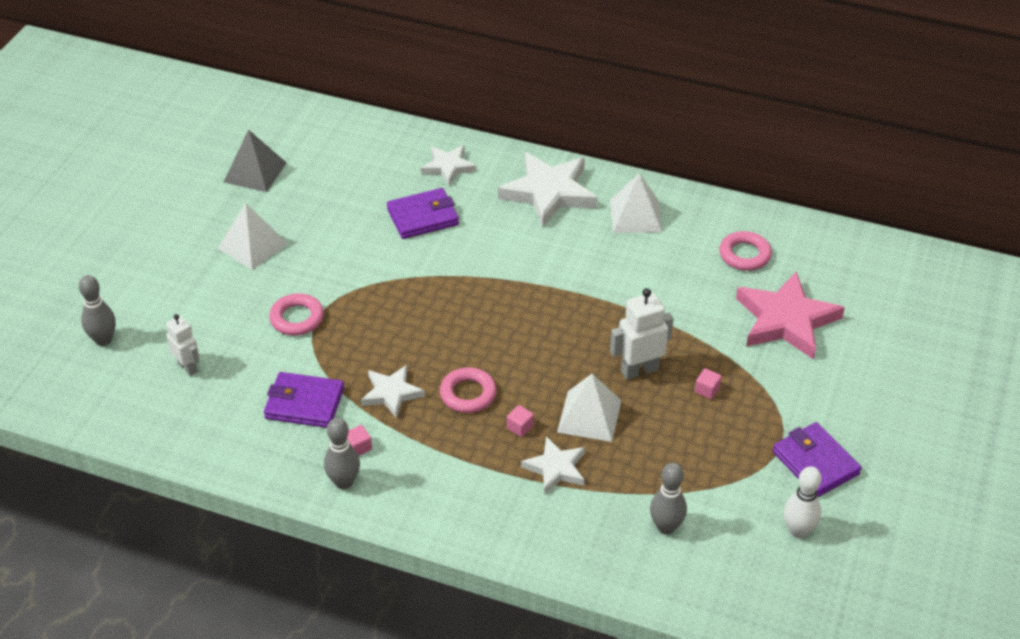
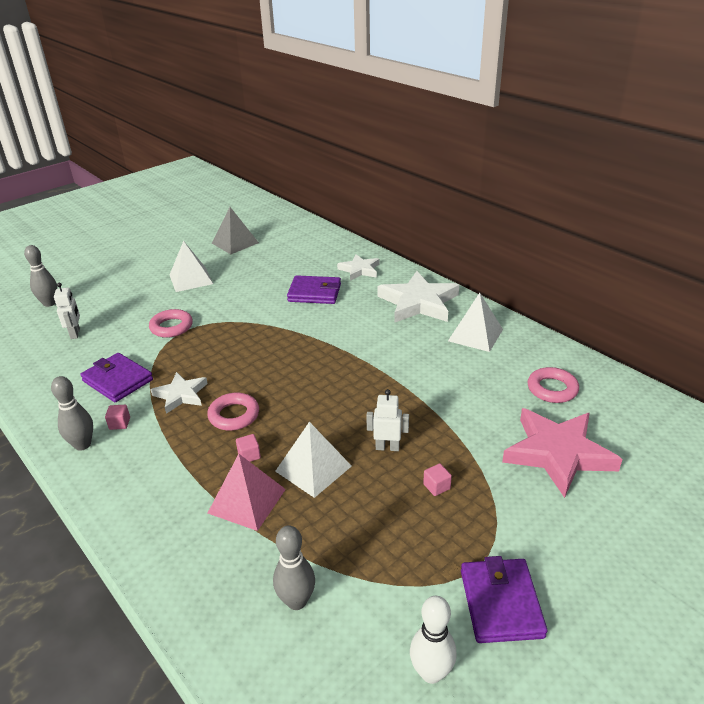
camera: 30 degrees right, 10 degrees down
(556, 468) = (247, 501): white star -> pink pyramid
(639, 370) = (387, 447): white robot -> white robot, size x0.66

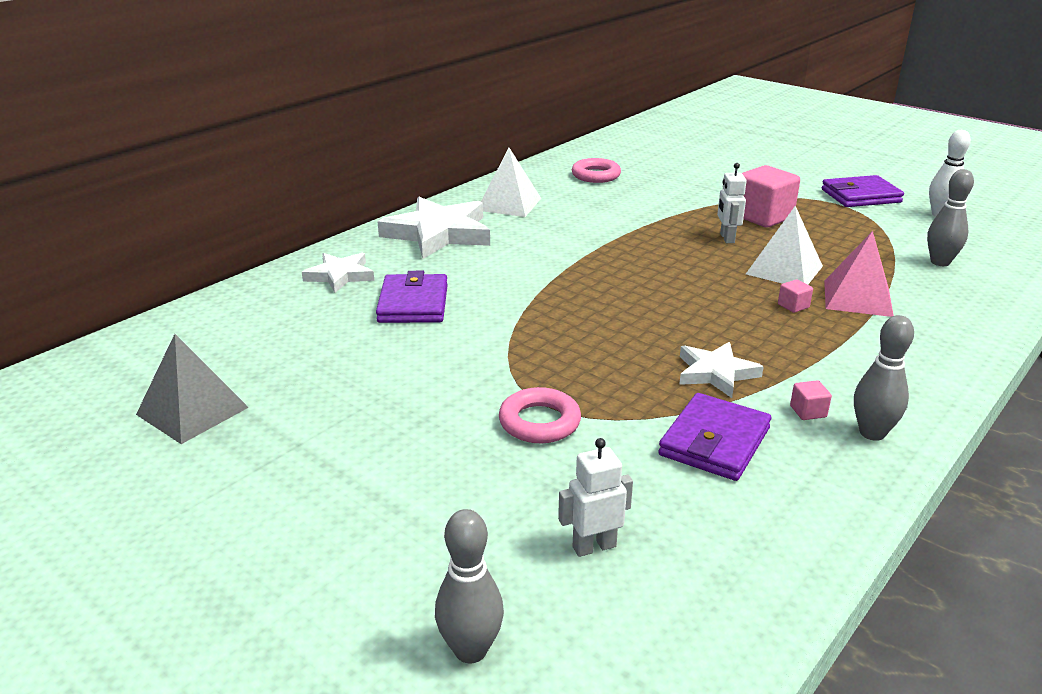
camera: 100 degrees left, 5 degrees down
(191, 279) = (355, 438): white pyramid -> none
(234, 415) = (733, 326): pink ring -> none
(436, 486) = (763, 217): pink cube -> pink cube, size x2.34
(557, 453) = (686, 176): pink star -> none

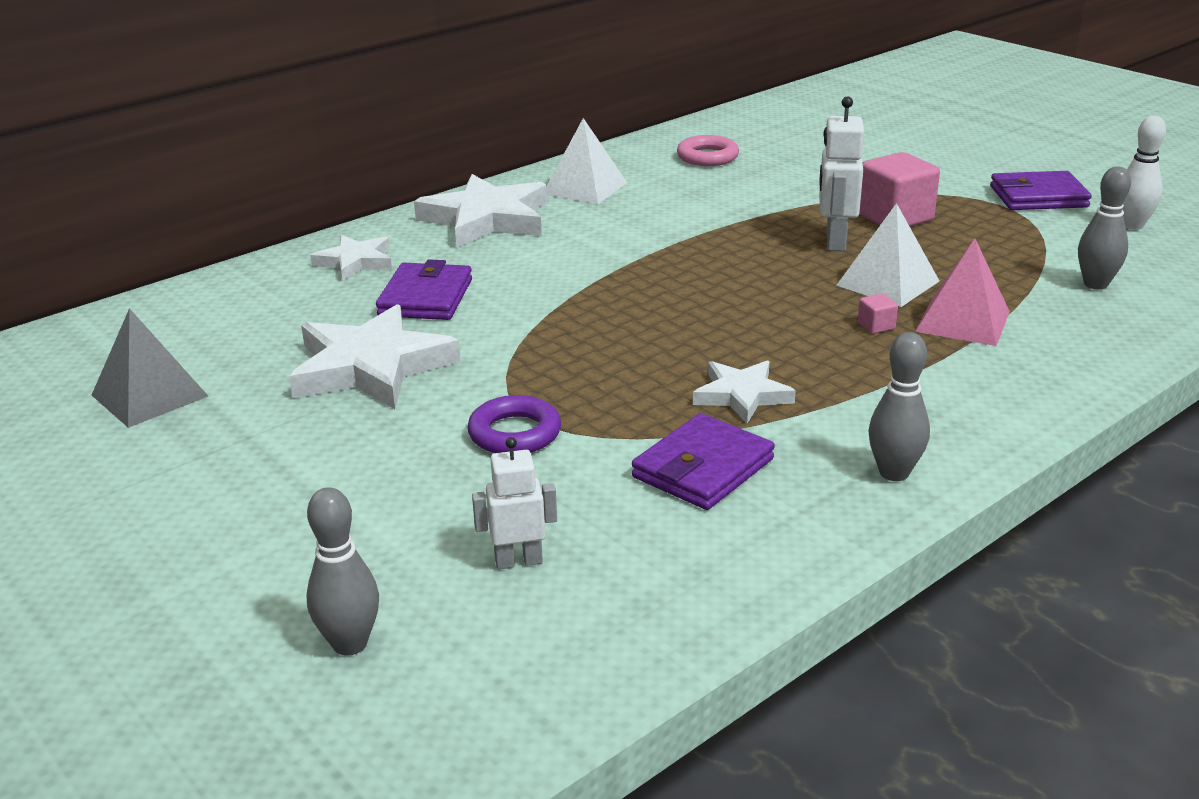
camera: 10 degrees right, 0 degrees up
(388, 369) = (371, 367): none -> white star
(539, 422) = (514, 433): pink ring -> purple ring
(727, 238) = (835, 241): white robot -> white robot, size x1.51
(808, 411) = (830, 444): pink cube -> none

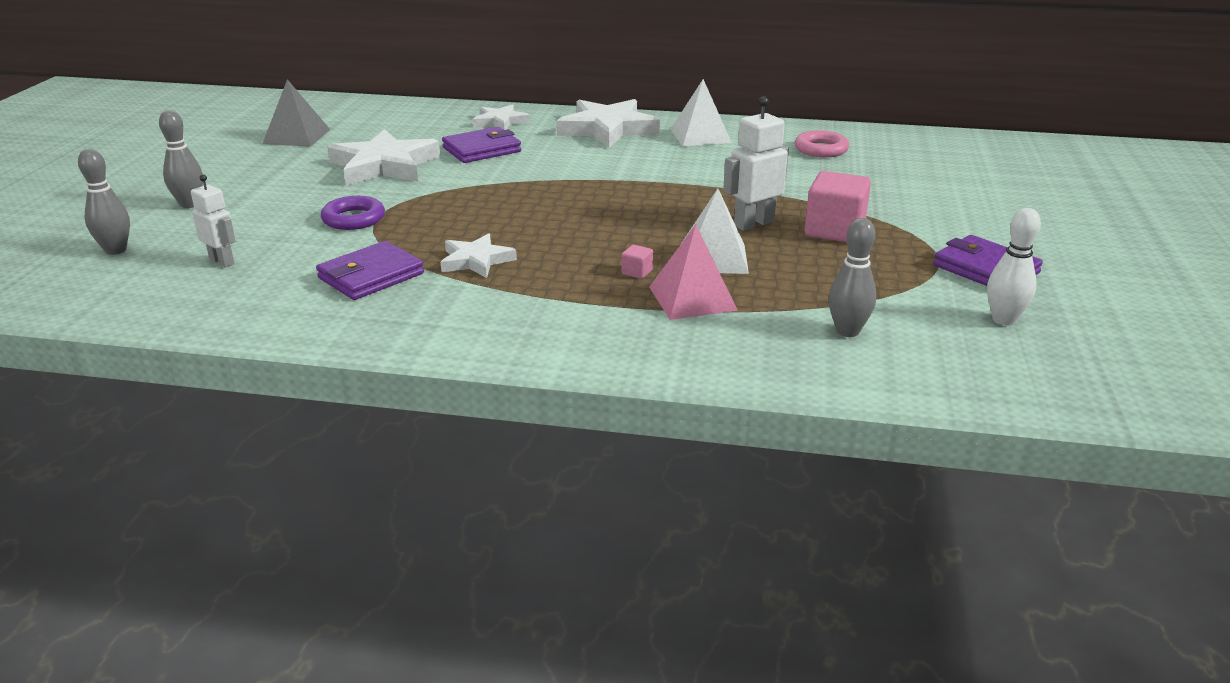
camera: 50 degrees right, 0 degrees up
(703, 468) = (371, 276): purple wallet -> purple wallet turned 45 degrees counterclockwise
(894, 473) = (431, 332): grey bowling pin -> grey bowling pin (189, 204)

